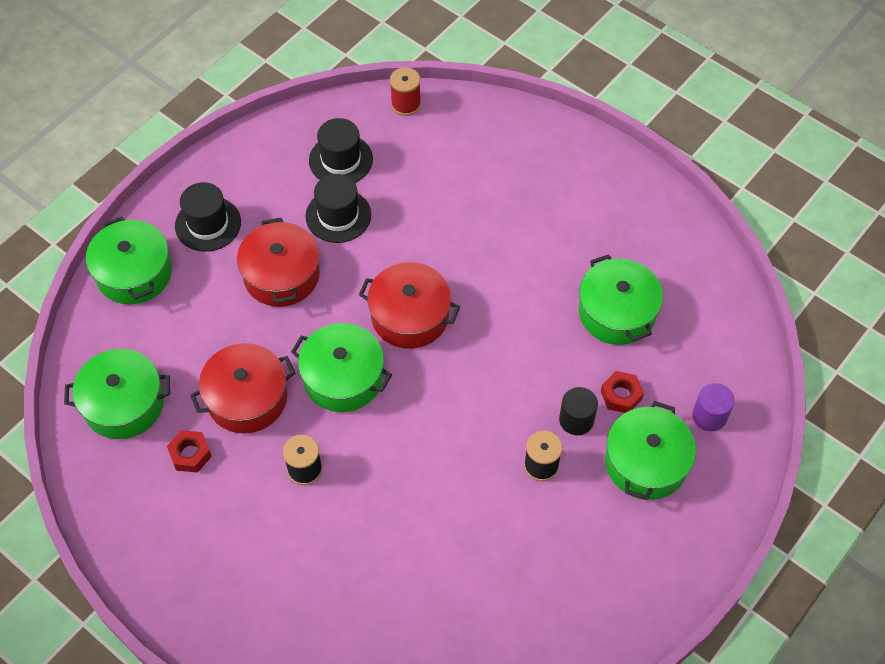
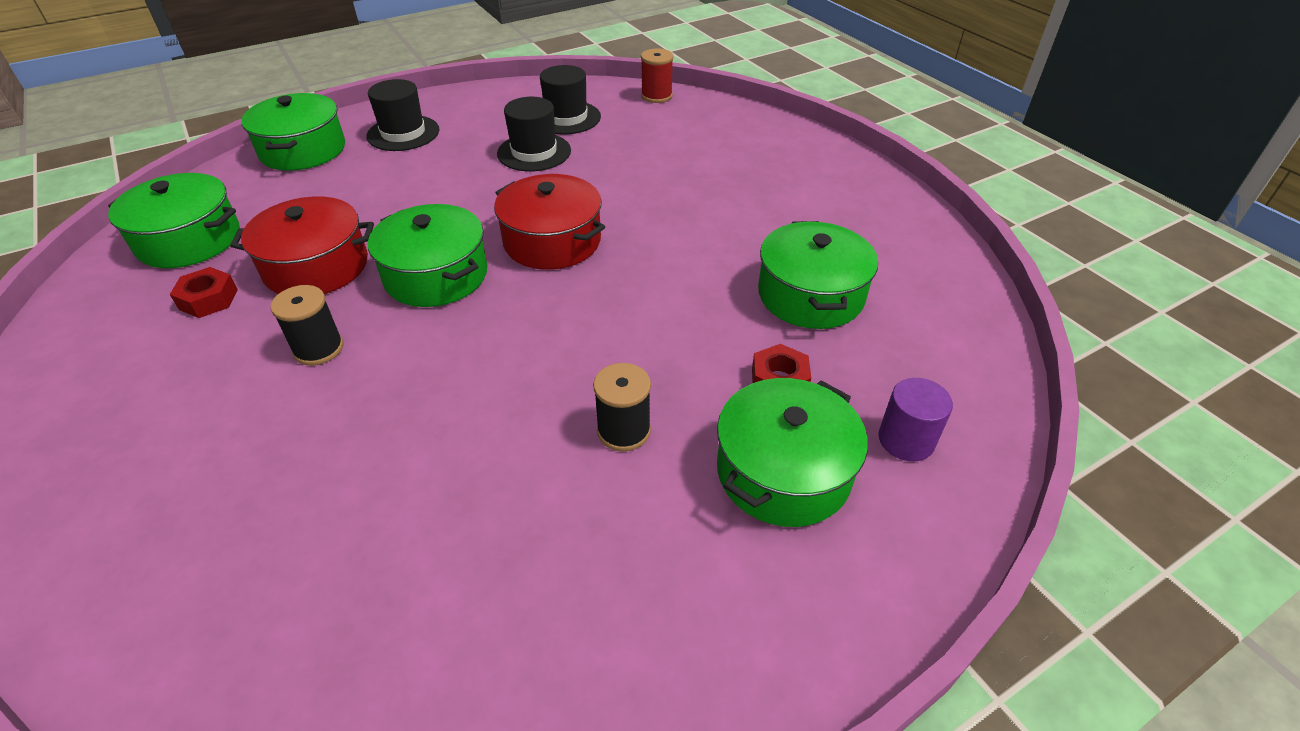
camera: 20 degrees right, 15 degrees down
(281, 275) = (441, 181): red pot -> none
(576, 420) = (702, 391): black cylinder -> none

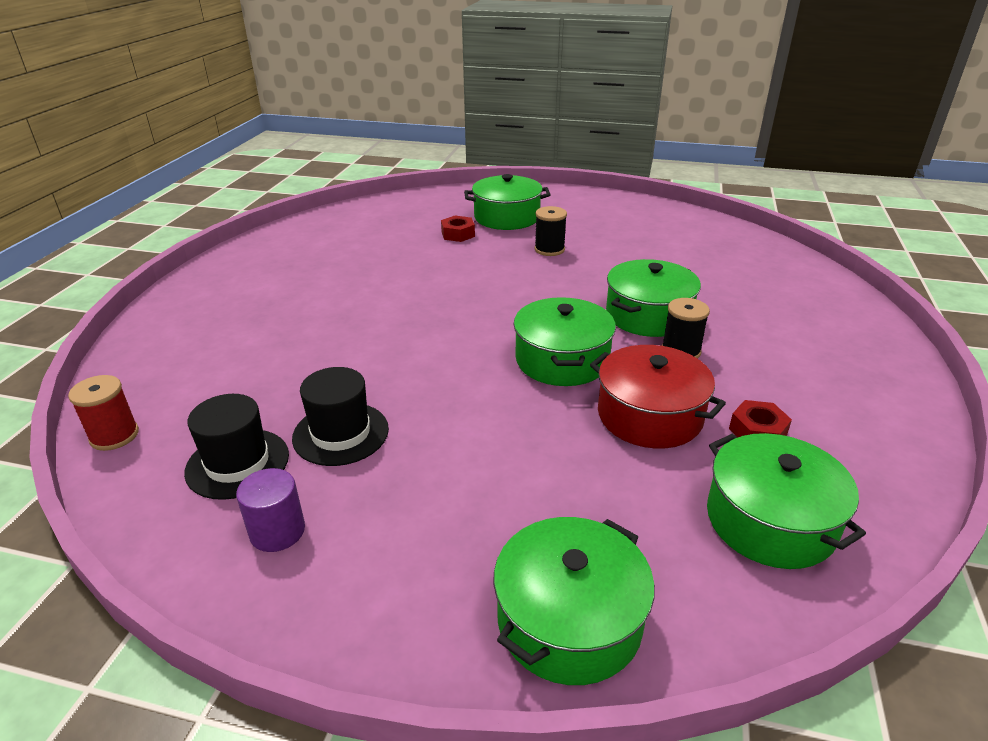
camera: 135 degrees left, 10 degrees down
(403, 133) = (419, 564): black hat -> none
(552, 241) = (455, 342): red pot -> none
(810, 295) = (378, 249): green pot -> green pot (648, 315)
(906, 440) = (448, 205): purple cylinder -> purple cylinder (277, 531)

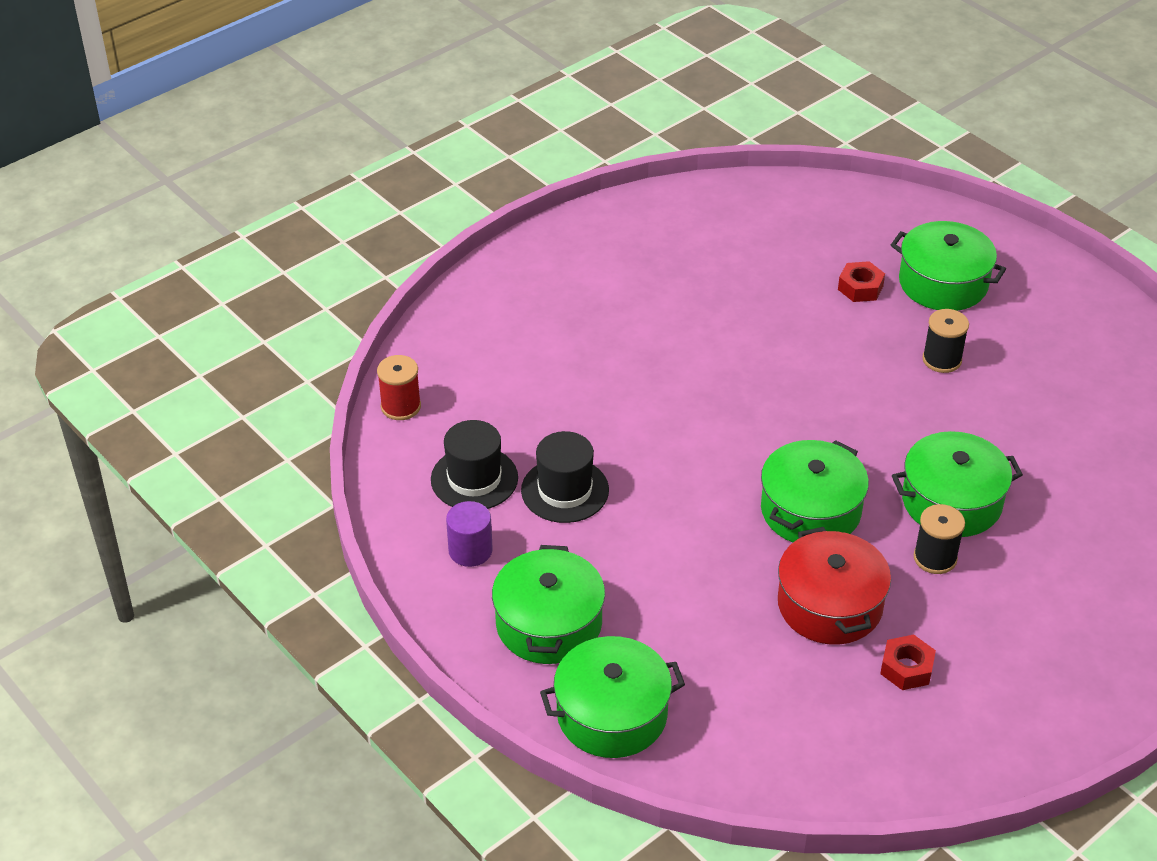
camera: 35 degrees right, 10 degrees up
(770, 521) = (824, 735): green pot -> green pot (549, 623)

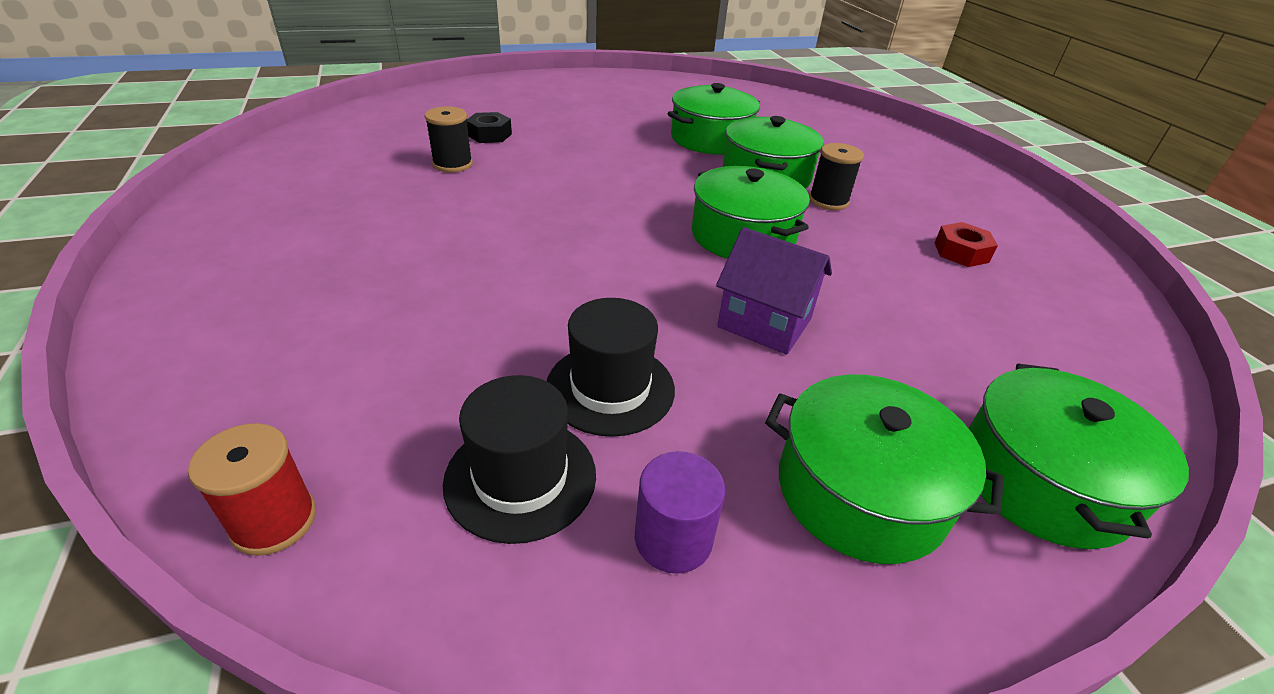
camera: 70 degrees left, 5 degrees down
(688, 549) = (764, 323): none -> purple house
(830, 605) = (873, 264): red pot -> none
(860, 287) = (489, 135): red nut -> black nut
(942, 359) = (605, 133): black spool -> black spool (452, 164)
(943, 283) = (524, 109): green pot -> green pot (710, 139)

